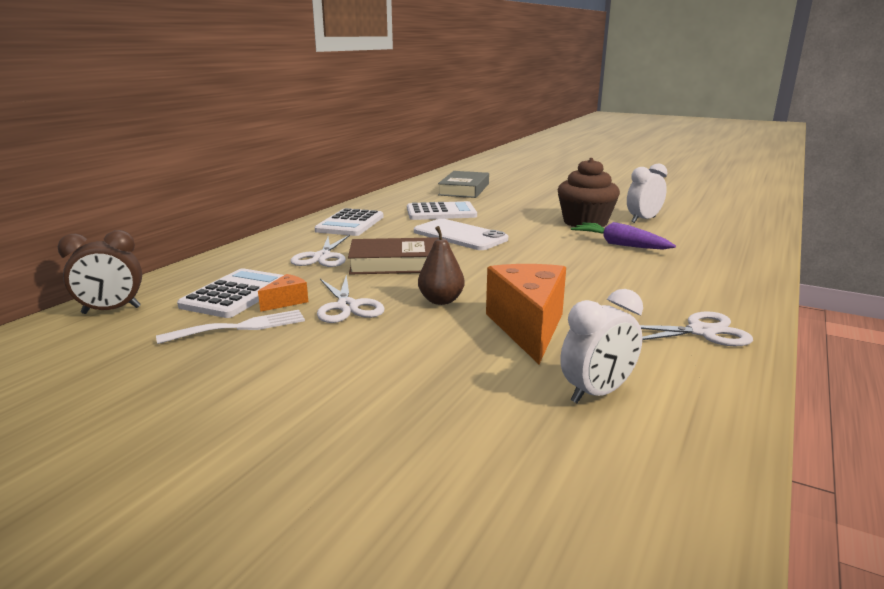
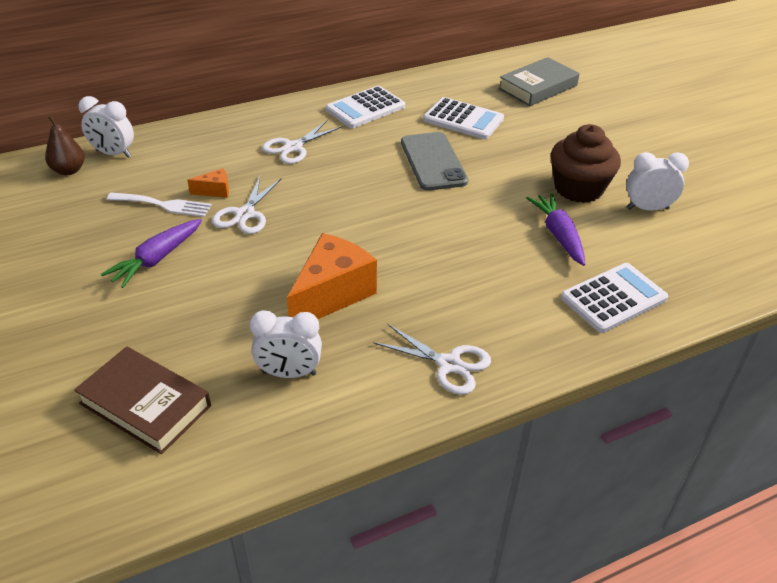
camera: 35 degrees right, 20 degrees up
(111, 310) = (113, 154): brown clock -> white clock
(236, 294) = (194, 168): white calculator -> white calculator (613, 298)
(299, 368) = (156, 259): none -> purple carrot
(395, 263) = (335, 178): brown book -> brown book (145, 404)
(441, 301) = (312, 237): brown pear -> brown pear (69, 170)
(460, 235) = (433, 162): white phone -> grey phone

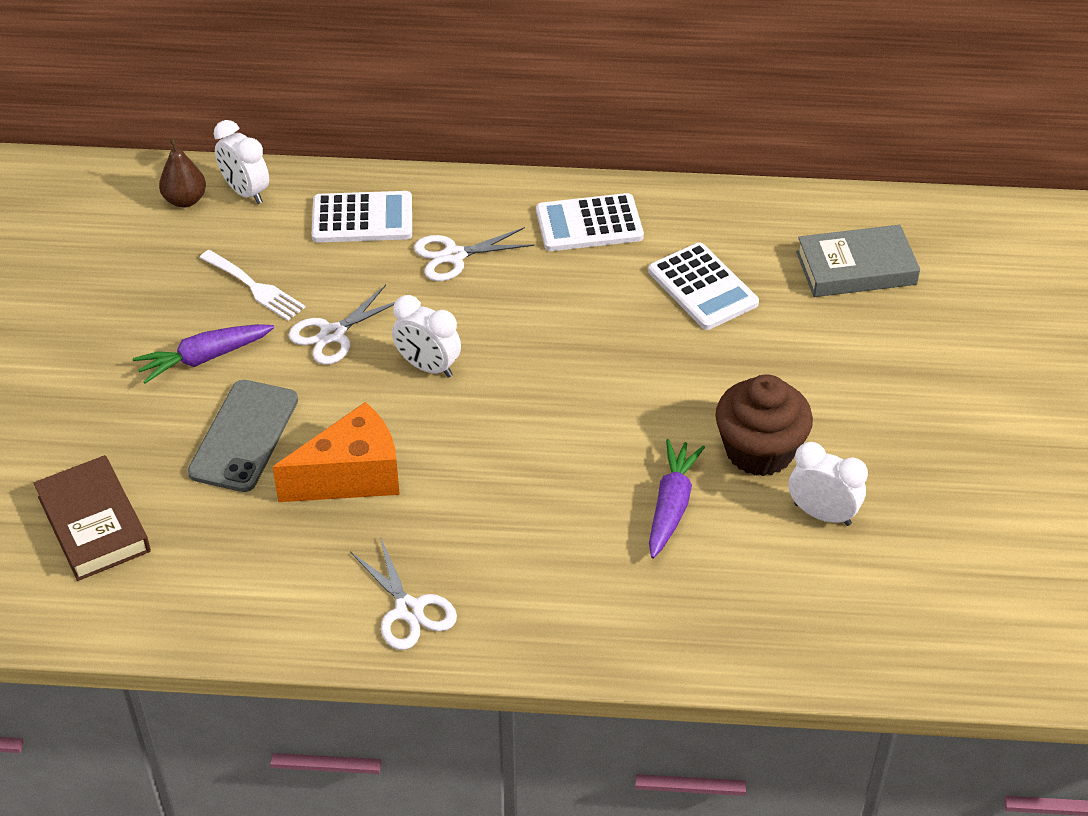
camera: 30 degrees right, 5 degrees up
(215, 191) = (322, 289): orange cheese -> none
(289, 373) = (245, 549): white clock -> white clock (428, 367)
(433, 162) = (607, 340): grey phone -> grey phone (244, 436)
(613, 298) = (660, 613): white calculator -> white calculator (362, 218)

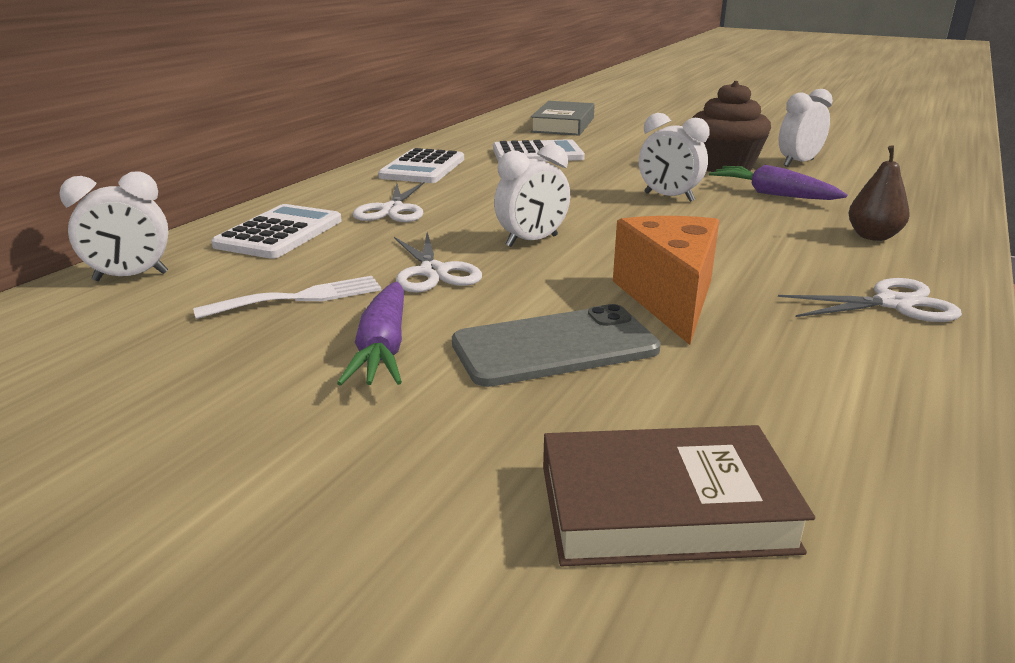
camera: 65 degrees left, 20 degrees down
(185, 200) = (72, 312): brown pear -> brown pear (873, 236)
(244, 436) = (555, 347): grey phone -> grey phone turned 60 degrees counterclockwise
(608, 427) = (669, 197): none -> white clock

